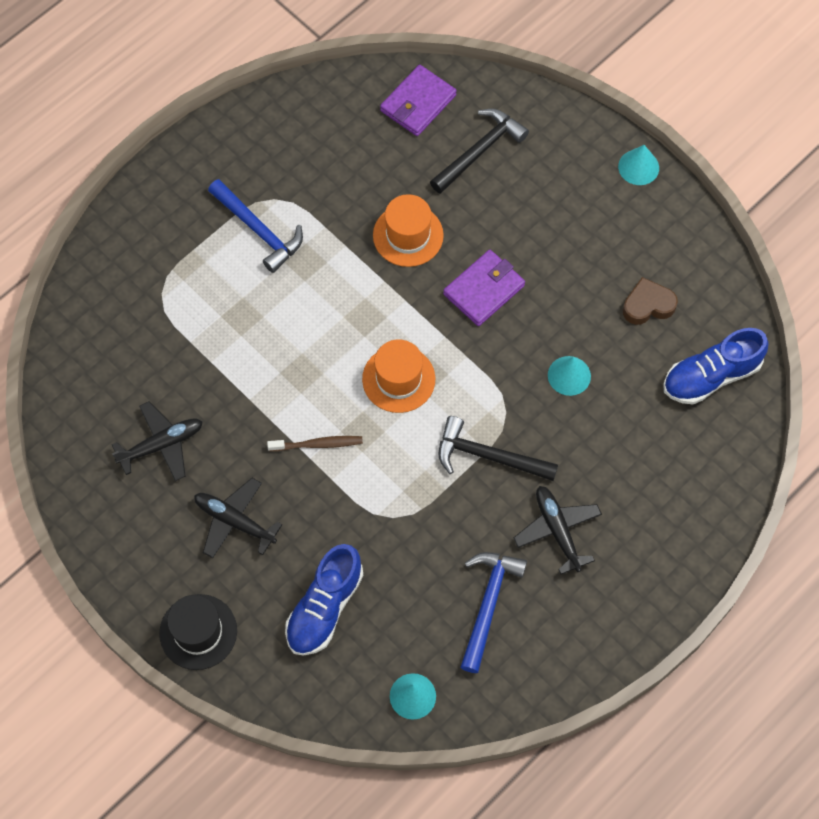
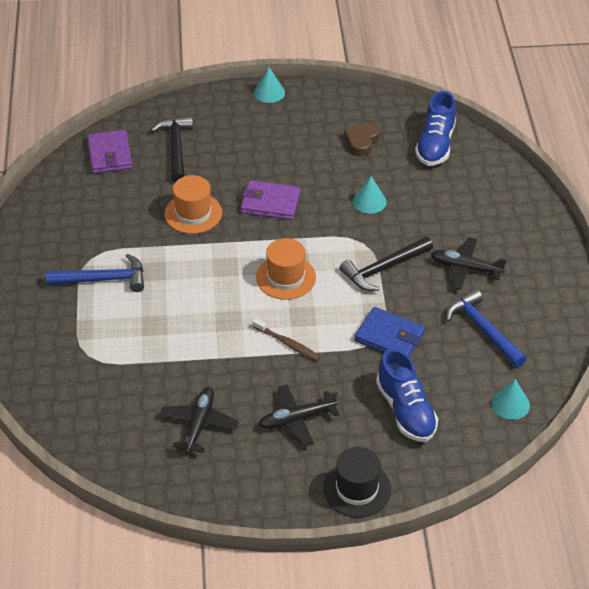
camera: 50 degrees left, 20 degrees down
(317, 444) = (287, 343): brown toothbrush -> brown toothbrush turned 90 degrees clockwise
(404, 526) = (389, 337): none -> blue wallet
(484, 290) = (270, 203): purple wallet -> purple wallet turned 75 degrees counterclockwise

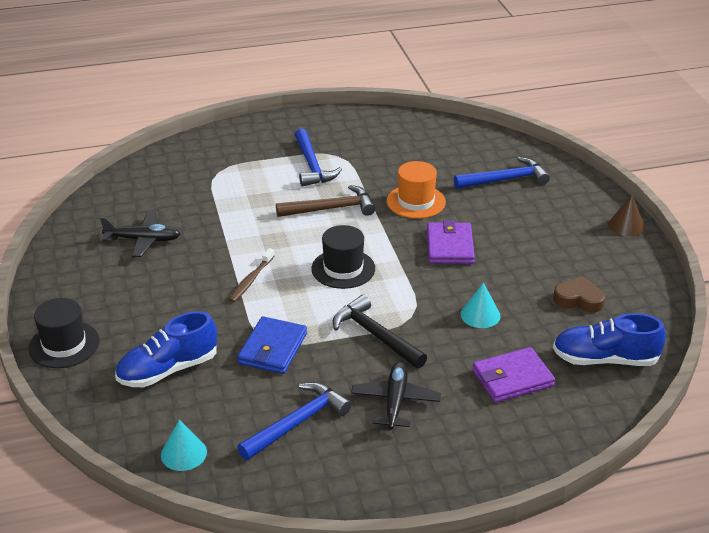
camera: 80 degrees right, 10 degrees down
(109, 154) = (478, 145): purple wallet -> purple wallet (512, 378)
(176, 148) = (505, 179): black hammer -> blue hammer
(186, 274) = (331, 209): none -> brown hammer
(269, 92) = (626, 225): turquoise cone -> brown cone
(286, 277) = (343, 269): orange hat -> black hat
(296, 419) = (152, 296): black plane -> none

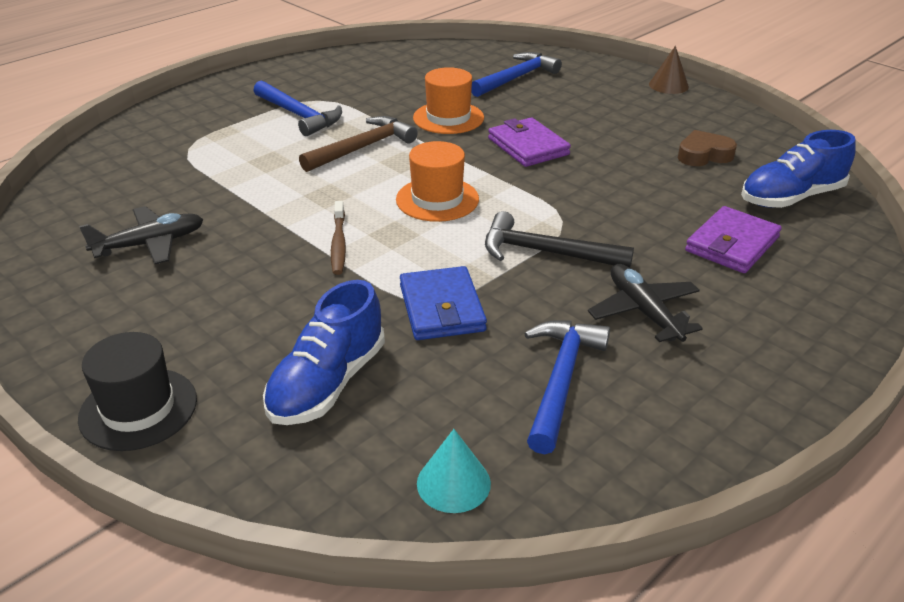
camera: 30 degrees left, 0 degrees up
(343, 269) = (437, 199): black hat -> orange hat
(480, 315) = (630, 197): turquoise cone -> none

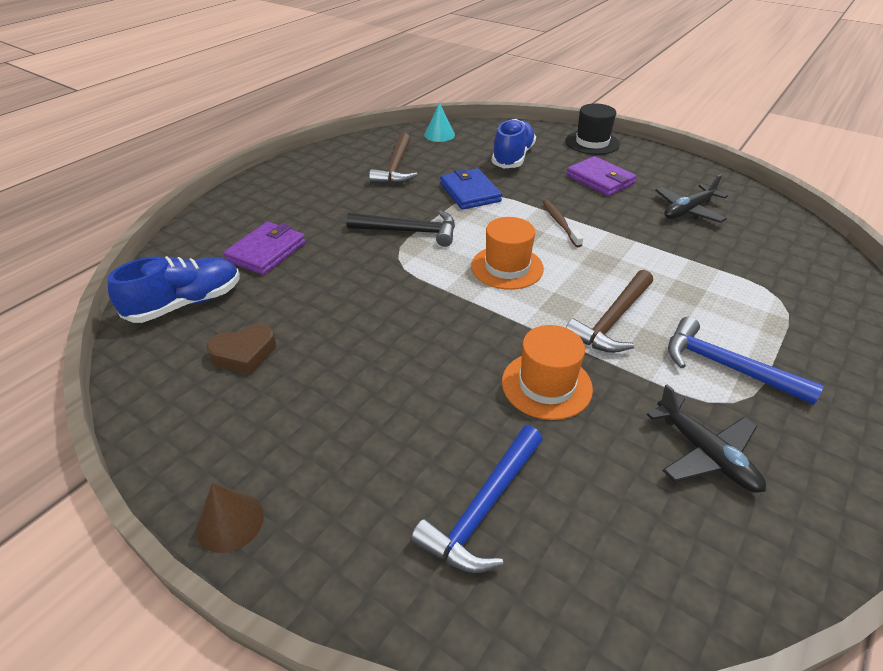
camera: 170 degrees right, 5 degrees up
(528, 146) = (439, 344): purple wallet -> purple wallet (600, 179)
(560, 380) = (396, 168): blue hammer -> brown hammer
(643, 311) = (346, 202): black plane -> black plane (705, 454)

